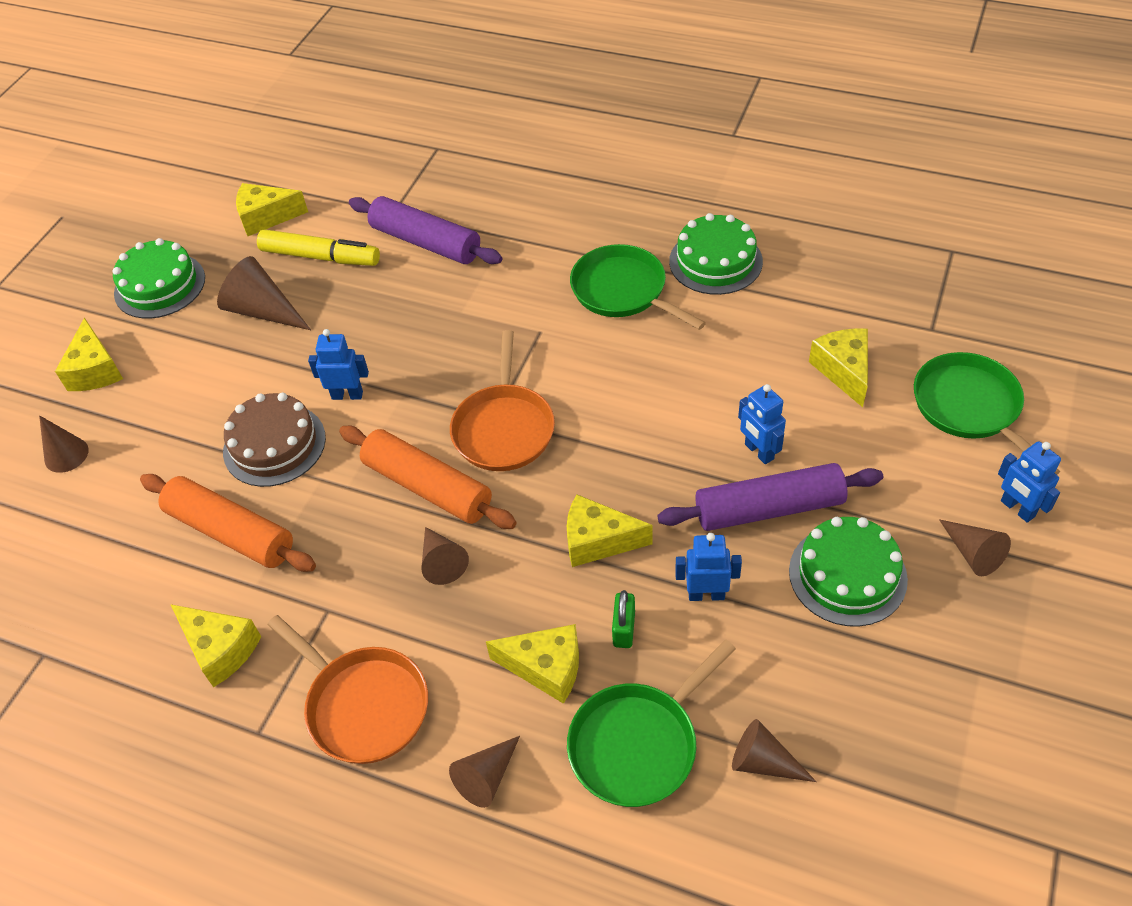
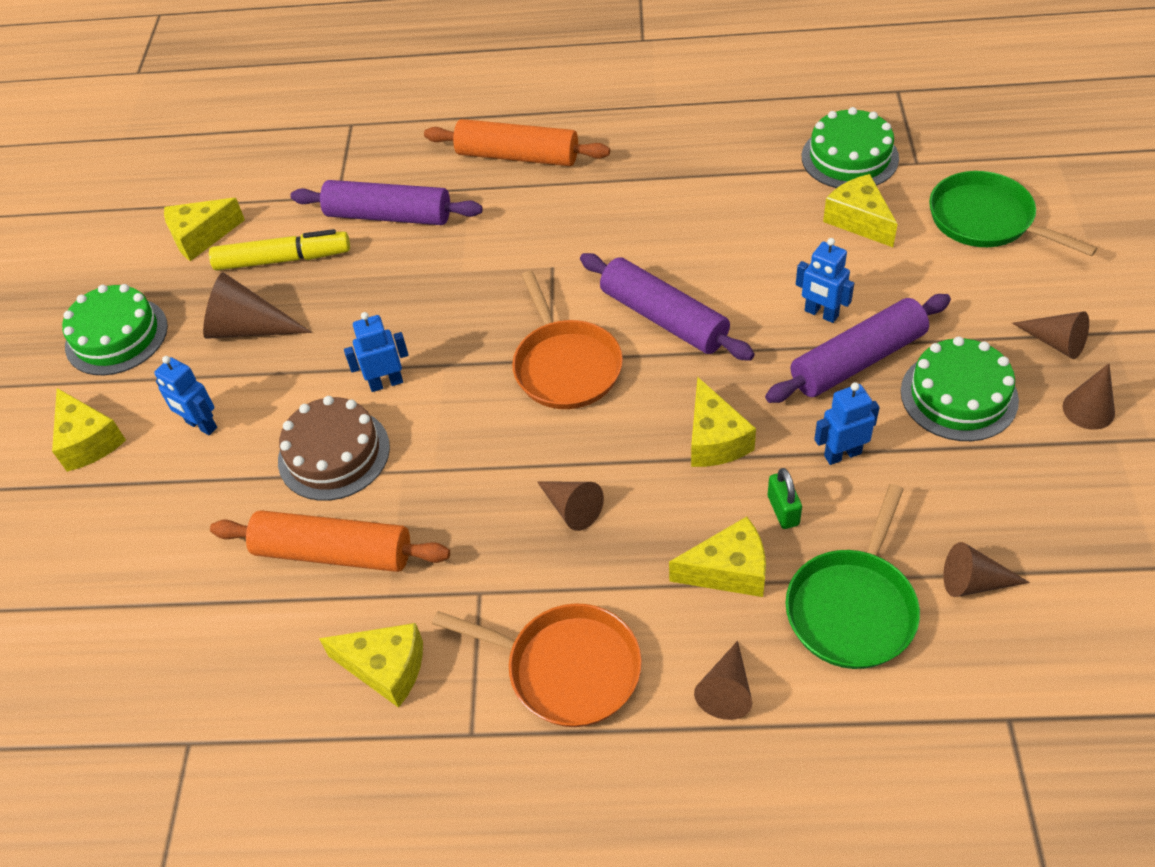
camera: 20 degrees left, 0 degrees up
(66, 455) = (102, 535): brown cone -> brown cone (1088, 409)
(428, 487) = (519, 443): orange rolling pin -> orange rolling pin (517, 156)
(598, 541) = (715, 440): yellow cheese -> yellow cheese turned 90 degrees counterclockwise
(612, 411) = (663, 318): none -> purple rolling pin
(623, 291) = (614, 207): green pan -> none
(715, 261) = (688, 157): green cake -> green cake (849, 157)
(1017, 509) = (1072, 293): blue robot -> blue robot (201, 425)

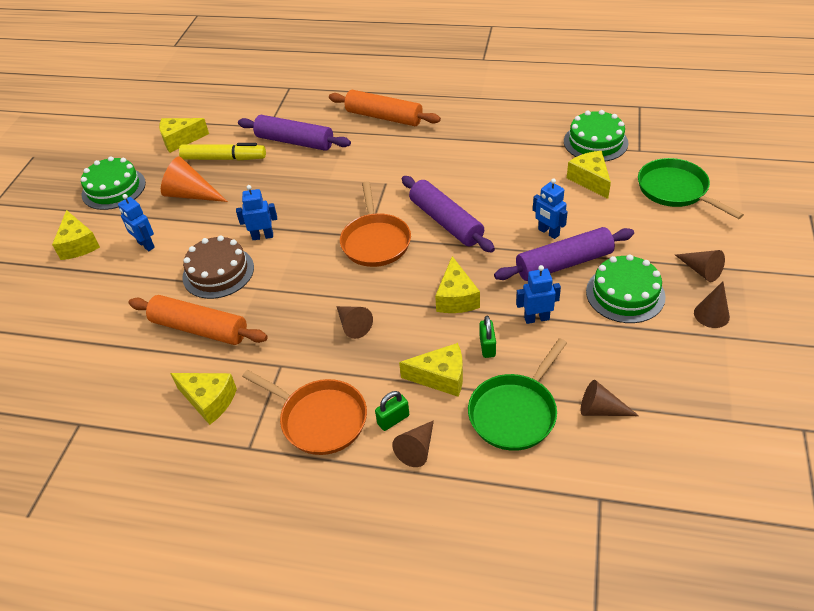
camera: 10 degrees right, 5 degrees down
(248, 328) = (191, 194): brown cone -> orange cone
(677, 650) = (393, 419): none -> green padlock

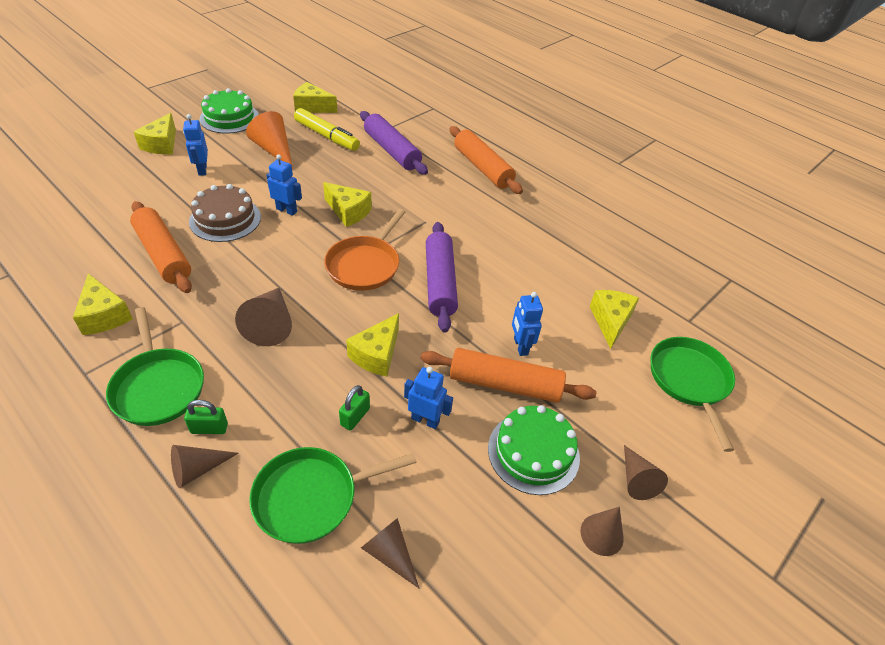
camera: 25 degrees right, 0 degrees up
(320, 419) = (158, 387): orange pan -> green pan
(353, 325) = (270, 324): brown cone -> brown cone, size x1.53
(441, 377) = (287, 417): yellow cheese -> yellow cheese (348, 212)
(564, 264) = (504, 384): purple rolling pin -> orange rolling pin
(595, 142) = (652, 289): green cake -> none

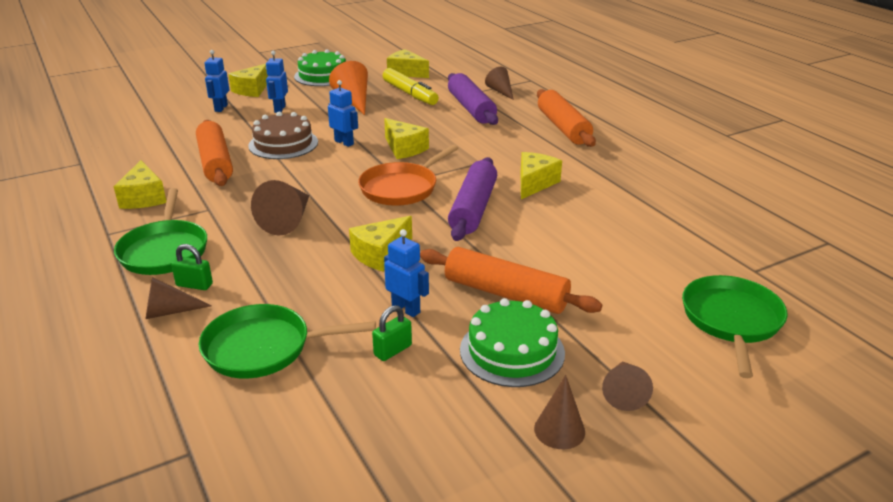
camera: 20 degrees right, 15 degrees down
(355, 417) = (335, 296): green padlock -> green padlock (393, 350)
(390, 554) = (319, 403): brown cone -> brown cone (500, 91)
(520, 346) = (538, 267): blue robot -> blue robot (221, 108)
(610, 321) = (654, 259): yellow cheese -> yellow cheese (534, 183)

